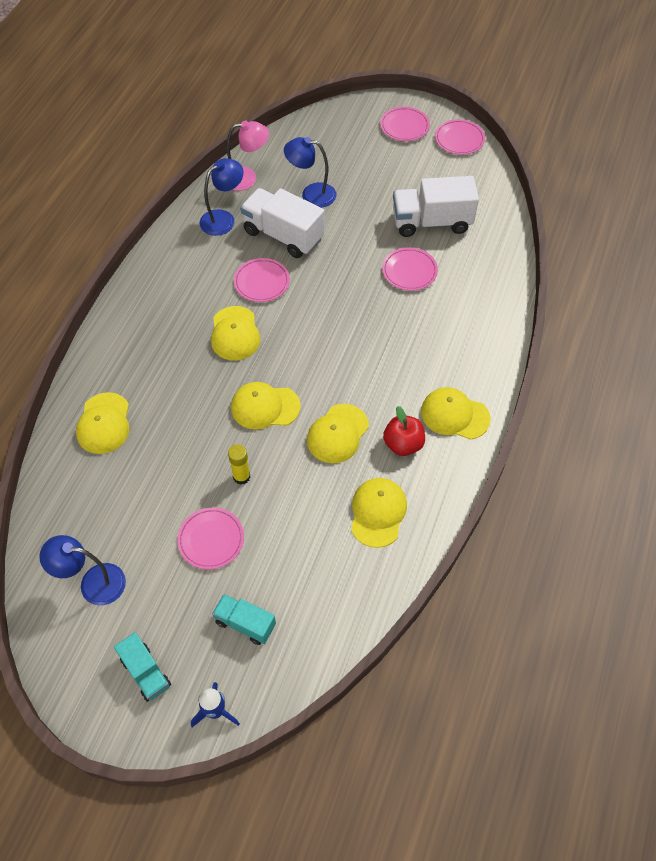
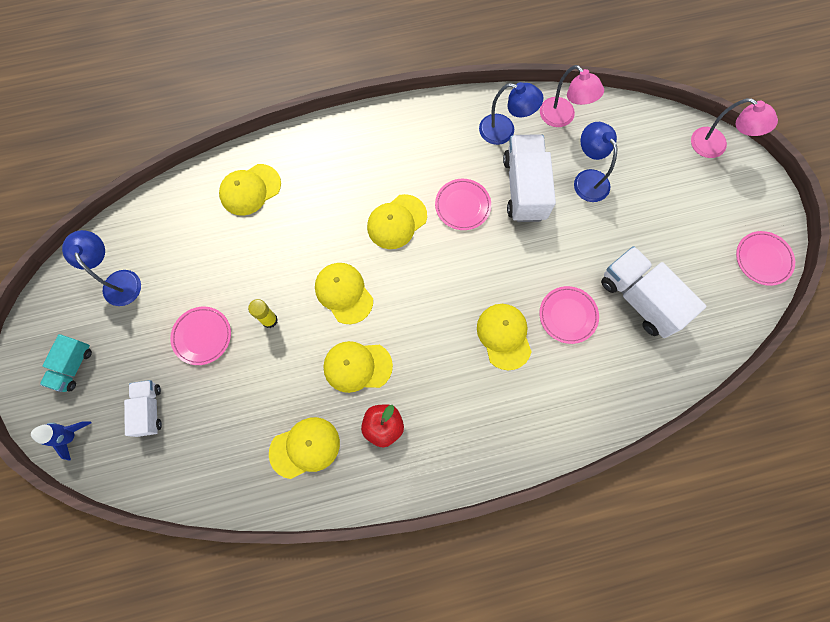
camera: 55 degrees right, 15 degrees up
(245, 623) = (149, 409): turquoise truck -> white truck
(353, 111) = (715, 147): none -> pink lamp
(404, 126) = (735, 201): pink plate -> none
(454, 415) = (442, 451): yellow cap -> yellow cap (504, 336)

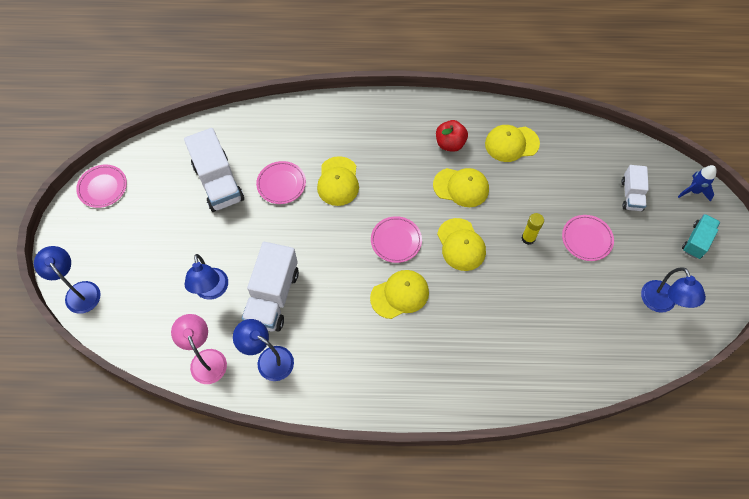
camera: 165 degrees left, 10 degrees down
(250, 190) = (533, 361): yellow cap -> none
(462, 206) = (335, 294): pink plate -> pink plate (396, 241)
(715, 147) = (79, 291): pink lamp -> blue lamp

